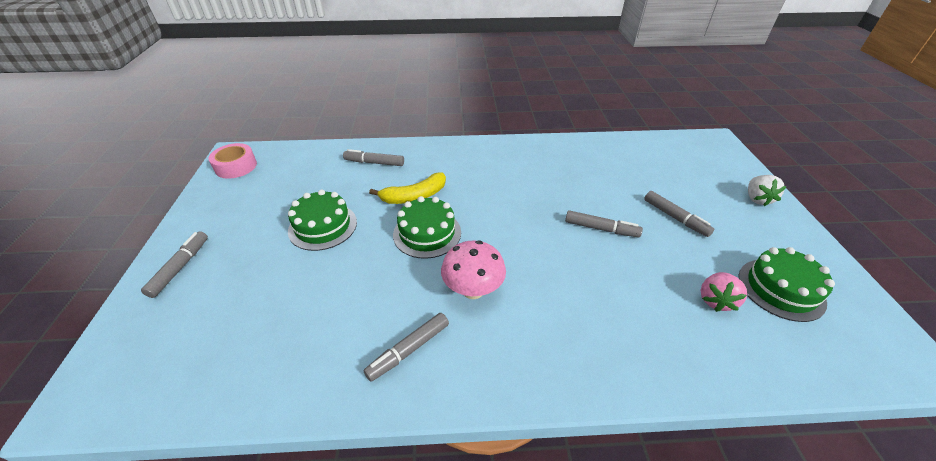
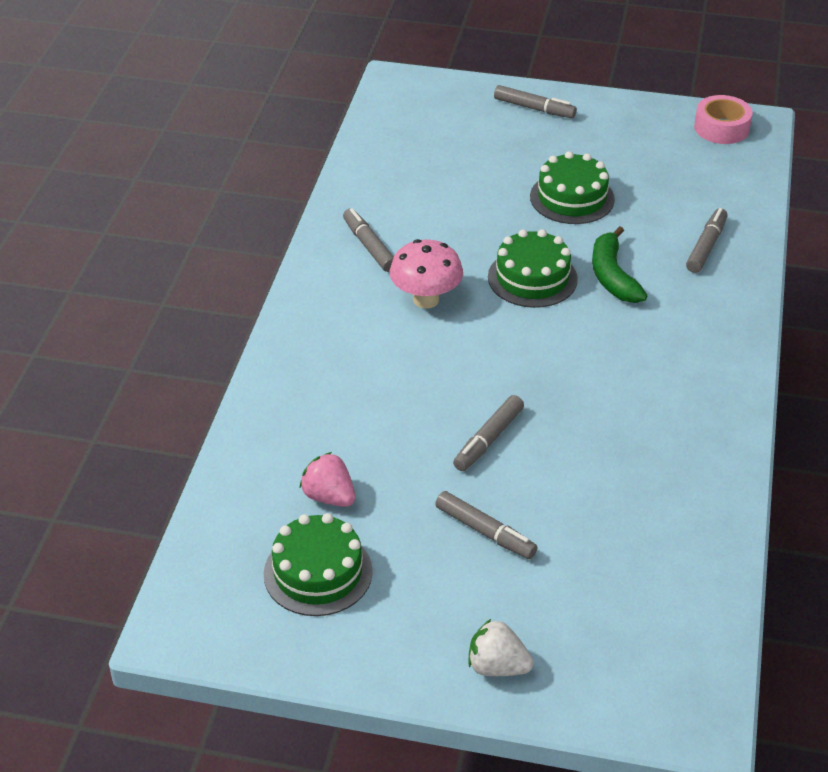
camera: 105 degrees right, 0 degrees up
(414, 196) = (612, 276): yellow banana -> green banana
(675, 218) = (485, 532): grey marker -> grey marker turned 120 degrees counterclockwise

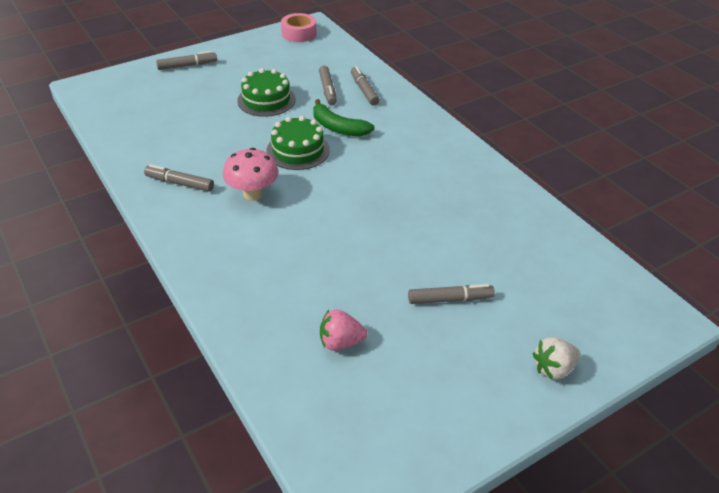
camera: 45 degrees left, 0 degrees up
(318, 572) = (393, 393): green cake -> none
(488, 440) = (386, 248): grey marker -> grey marker (327, 90)

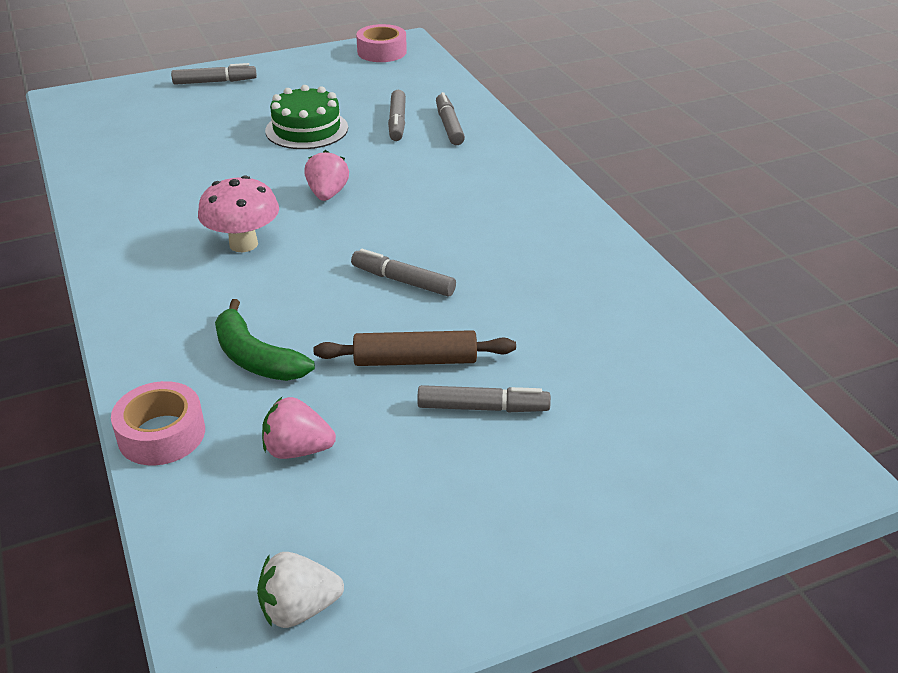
camera: 10 degrees right, 5 degrees down
(180, 183) = (148, 223): grey marker -> grey marker (403, 281)
(246, 341) = (161, 434): none -> pink tape
(298, 150) = (327, 194): green cake -> pink strawberry
(338, 127) = (395, 169): green banana -> green banana (256, 358)
(396, 270) = (415, 361): none -> brown rolling pin
(553, 369) = (614, 523): white strawberry -> white strawberry (299, 609)

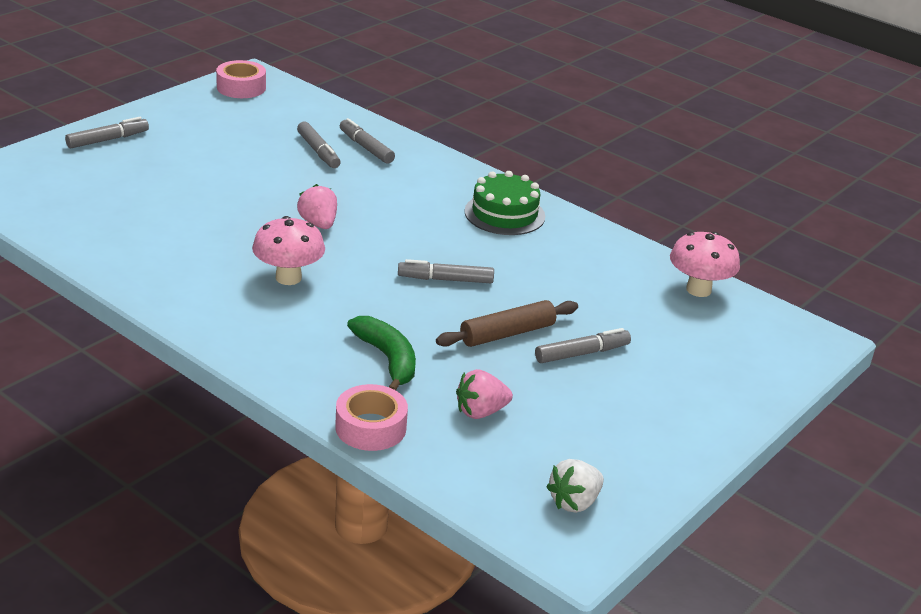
camera: 30 degrees left, 5 degrees down
(256, 358) = (387, 359): green banana -> green banana turned 135 degrees counterclockwise
(306, 129) = (243, 171): green cake -> green cake (504, 214)
(703, 361) = (698, 290): none -> pink mushroom

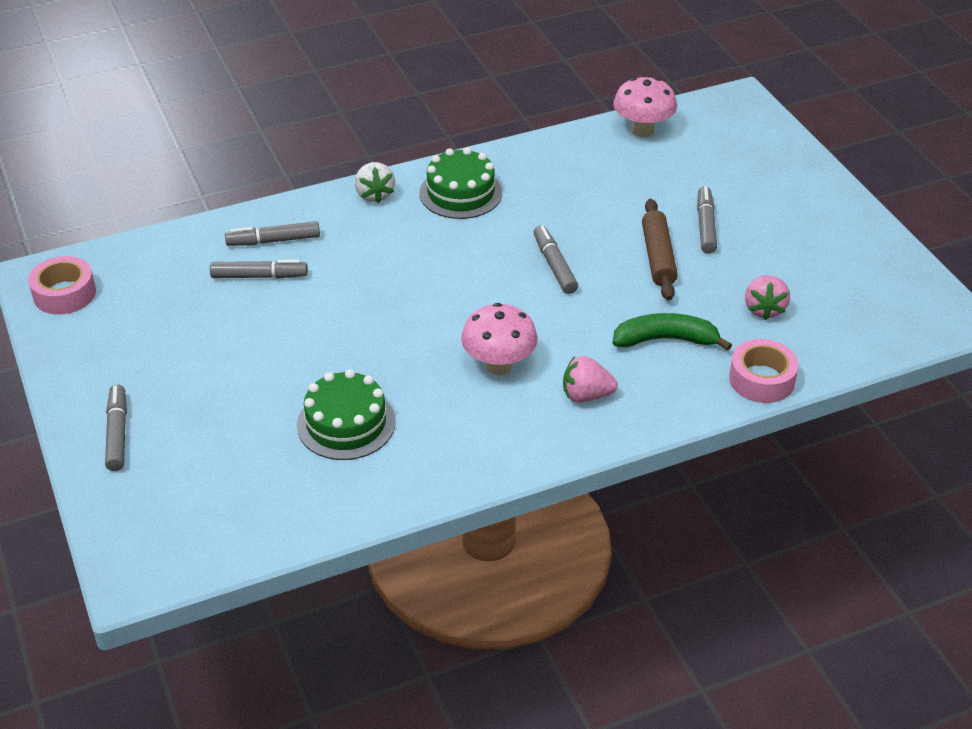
camera: 60 degrees left, 10 degrees up
(171, 224) = (346, 423): none -> green cake
(318, 224) = (408, 317): pink strawberry -> pink strawberry (586, 395)
(445, 279) = (554, 265): grey marker -> grey marker turned 135 degrees clockwise
(574, 502) = (896, 298): white strawberry -> white strawberry (374, 195)

